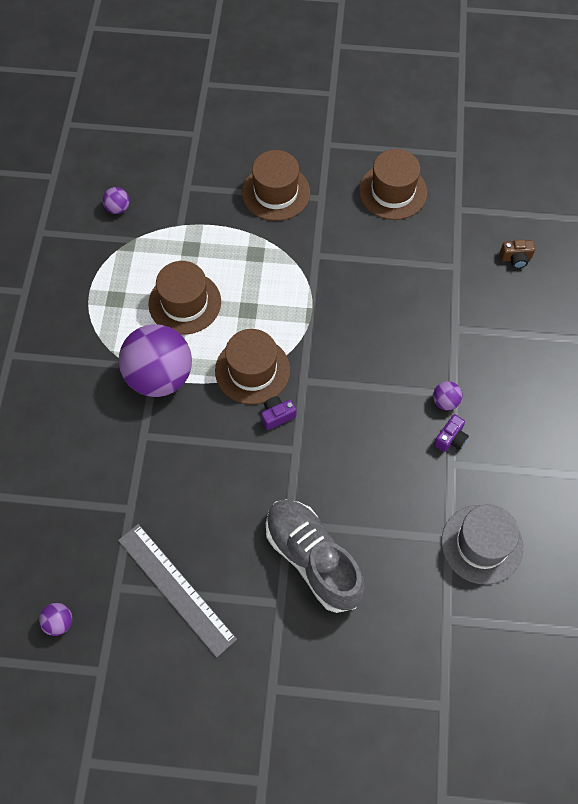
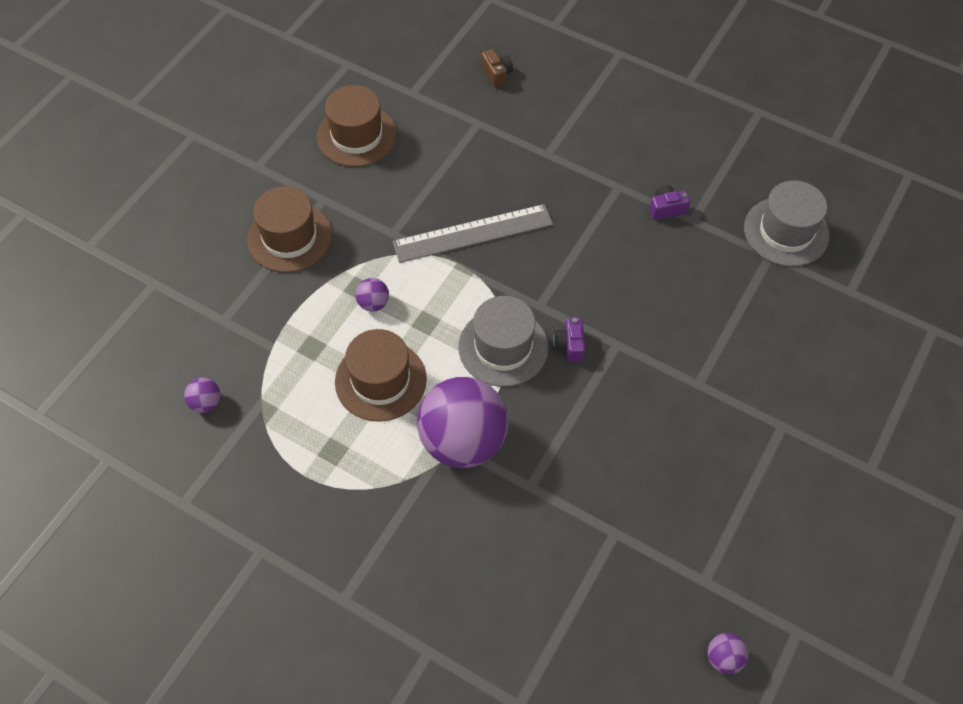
camera: 65 degrees left, 5 degrees down
(176, 589) = (729, 519): grey ruler -> grey ruler (473, 233)
(252, 370) = (503, 347): brown hat -> grey hat
(313, 559) = (745, 377): grey shoe -> none
(445, 401) = (624, 196): purple ball -> purple ball (373, 303)
(450, 439) = (666, 209): purple camera -> purple camera turned 75 degrees counterclockwise
(515, 258) = (497, 74): brown camera -> brown camera turned 45 degrees counterclockwise

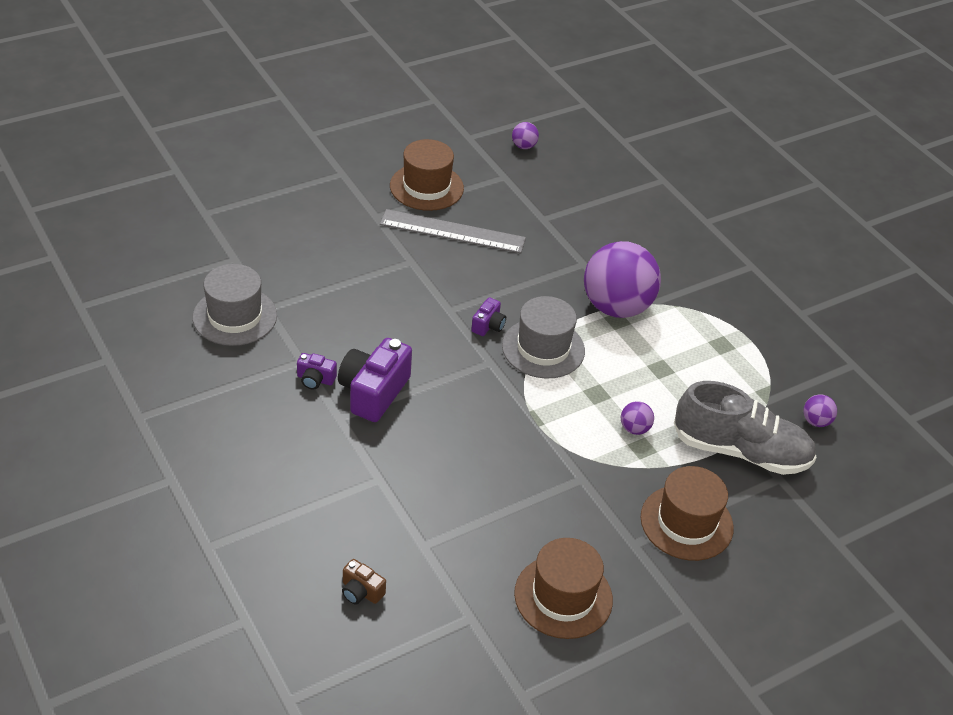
camera: 155 degrees left, 15 degrees down
(268, 330) = (741, 451): none -> grey shoe
(380, 380) = (659, 371): brown hat -> brown hat (426, 187)
(473, 233) = (507, 442): grey ruler -> grey ruler (452, 231)
(497, 74) = (361, 591): brown camera -> brown camera turned 60 degrees counterclockwise
(612, 222) = (373, 392): none -> purple camera

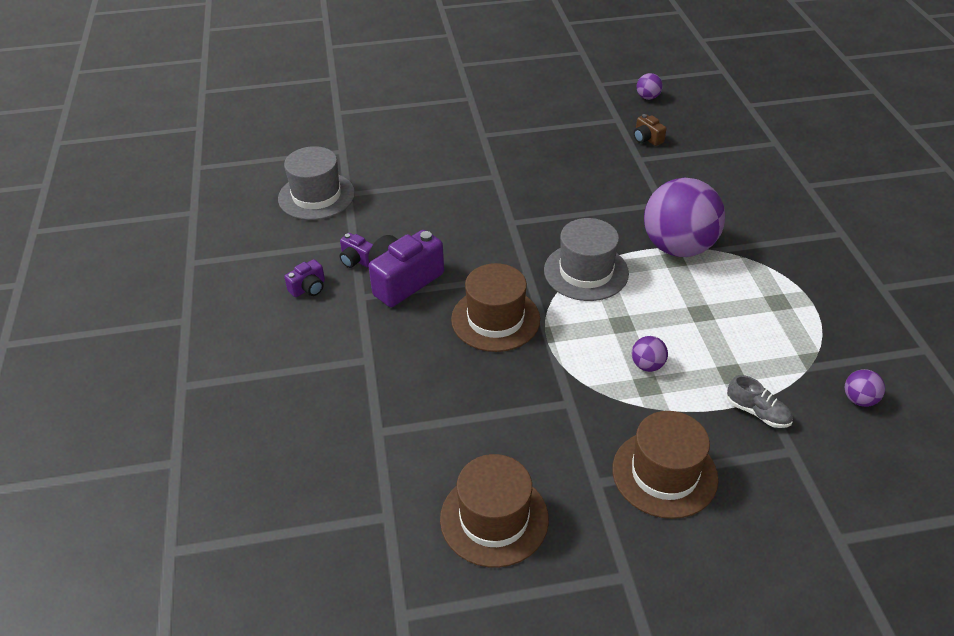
camera: 25 degrees right, 0 degrees up
(361, 591) = (295, 461): brown camera -> brown camera (647, 139)
(426, 187) = (540, 118): brown hat -> brown hat (495, 319)
(452, 231) = (546, 157): grey ruler -> none
(488, 325) = (541, 242): purple camera -> purple camera (308, 288)
(741, 451) = (757, 412): grey shoe -> grey shoe, size x0.43

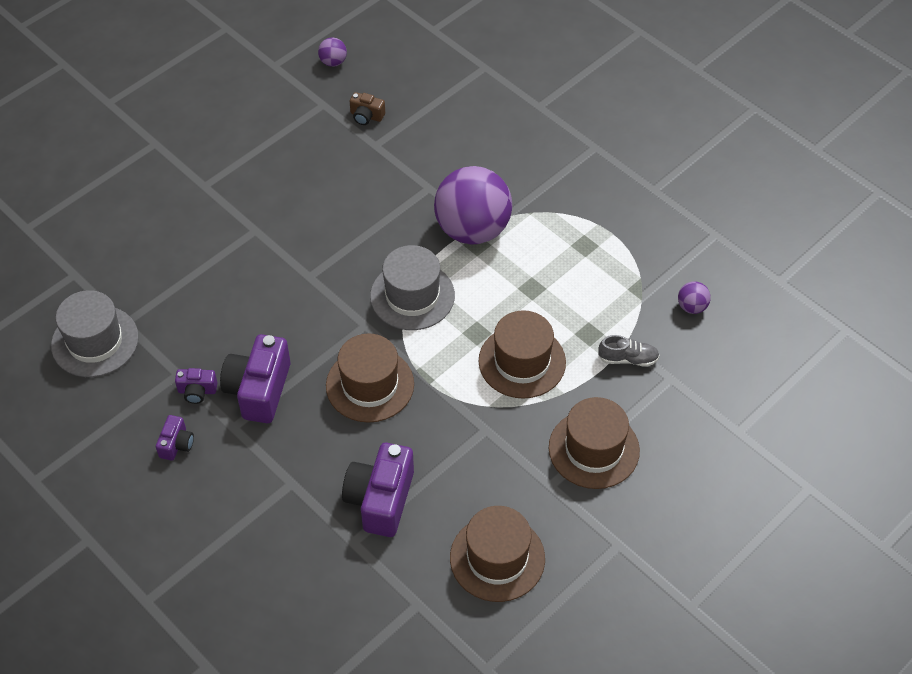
camera: 35 degrees left, 10 degrees up
(430, 410) = (380, 499): none -> purple camera
(647, 365) = (522, 361): purple ball -> brown hat

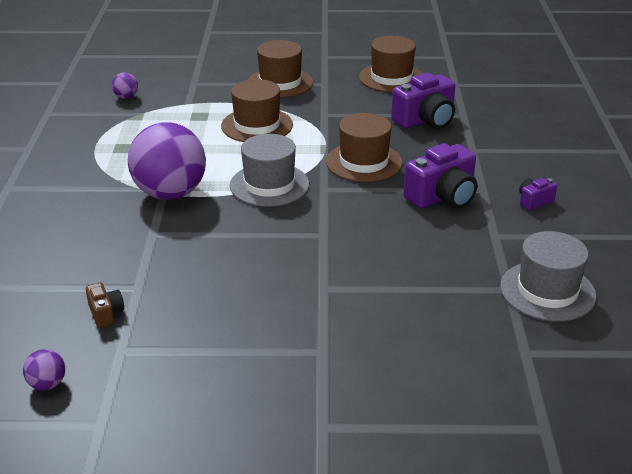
camera: 135 degrees left, 20 degrees down
(197, 391) = (489, 219): purple camera -> none
(628, 359) = (199, 98): grey shoe -> none

